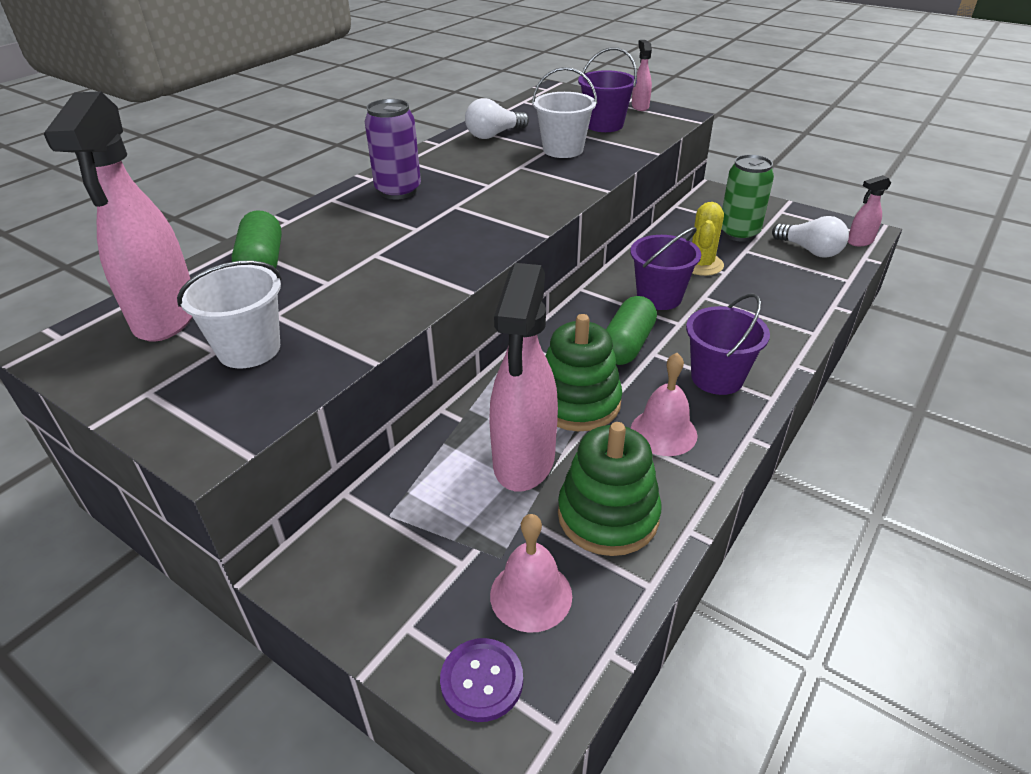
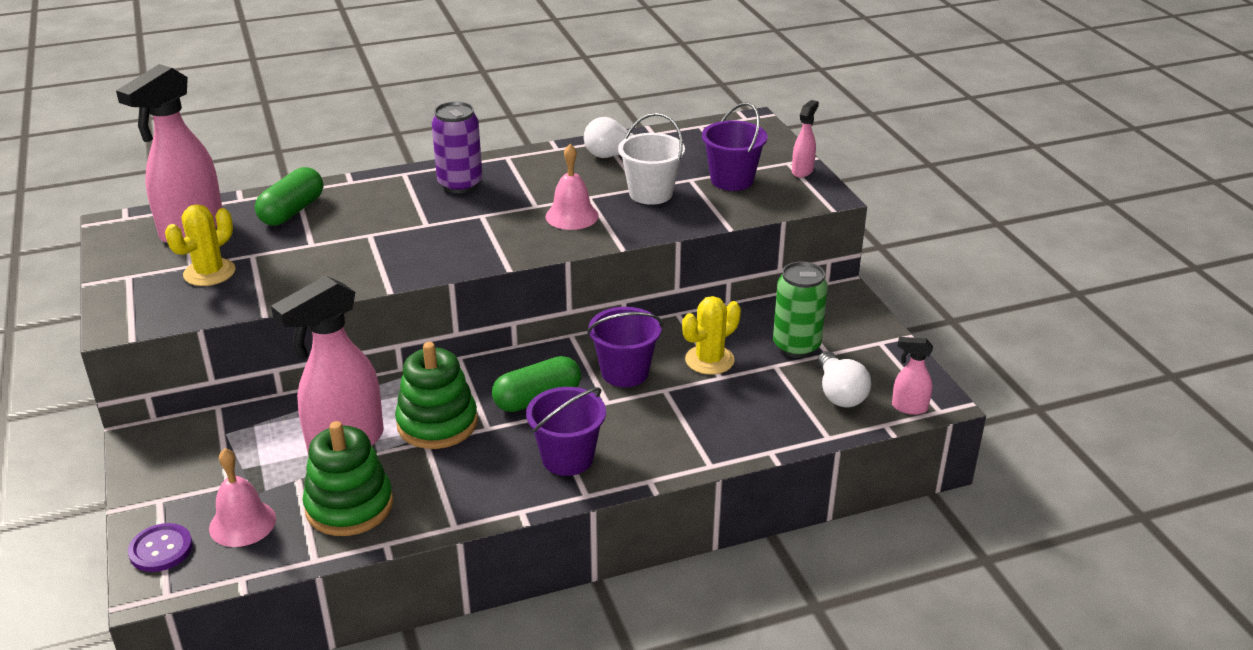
camera: 35 degrees right, 5 degrees down
(249, 349) = (209, 273): white bucket -> yellow cactus
(663, 432) = (466, 475): pink bell -> pink bell (572, 216)

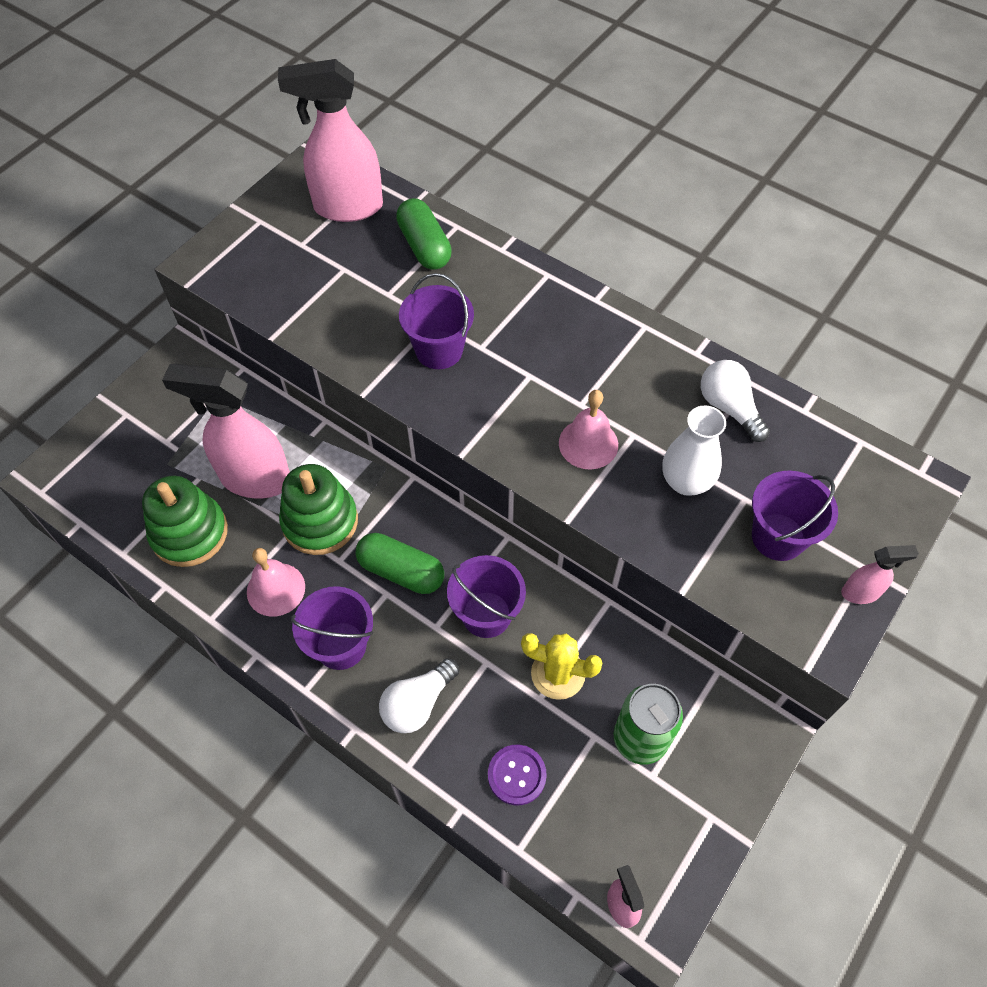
camera: 55 degrees right, 25 degrees up
(161, 549) = (80, 454): purple button -> purple button (516, 775)
(209, 273) = (300, 262): yellow cactus -> none
(242, 523) = (132, 481): pink bell -> pink bell (276, 589)
(292, 211) = (424, 246): green capsule -> green capsule turned 75 degrees clockwise
(401, 243) = (439, 350): none -> purple bucket
(460, 184) = (565, 325): purple can -> none
(651, 193) = (686, 481): white bucket -> white vase
(839, 393) = (594, 823): white light bulb -> white light bulb (417, 703)

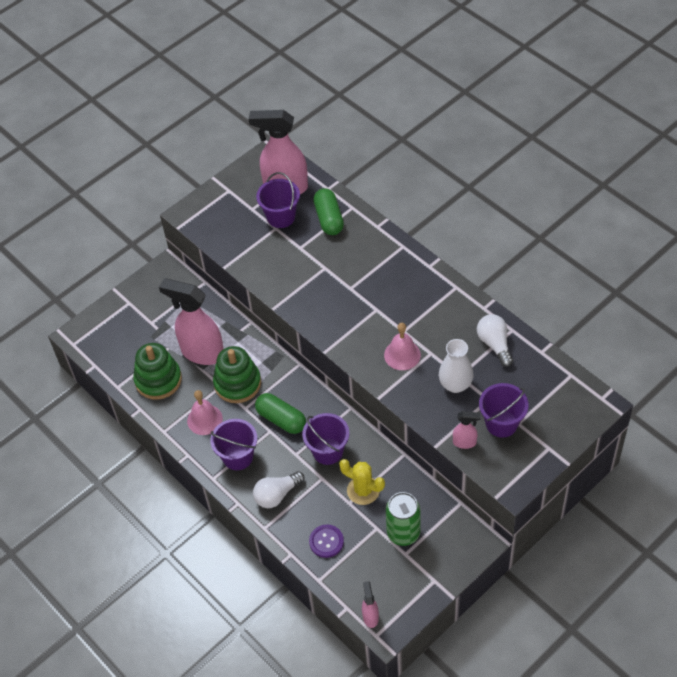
camera: 15 degrees right, 5 degrees down
(439, 350) = (324, 287): purple bucket -> purple bucket (281, 217)
(861, 593) = (541, 461): pink spray bottle -> pink spray bottle (465, 442)

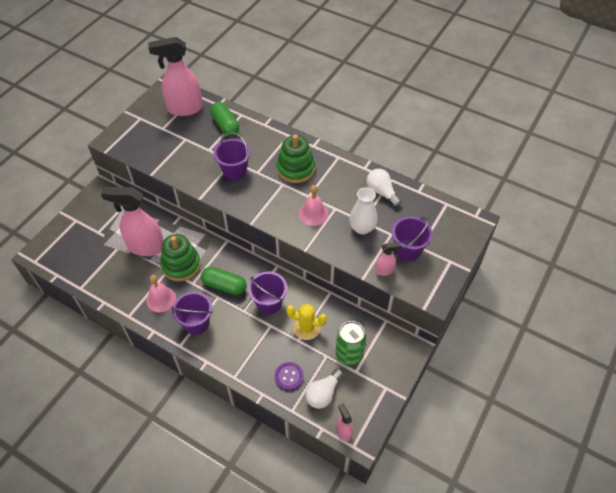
camera: 20 degrees left, 0 degrees up
(158, 380) = (114, 275): green stacking toy -> green stacking toy (295, 169)
(277, 495) = (237, 347): white light bulb -> white light bulb (323, 393)
(281, 217) = (187, 130): purple bucket -> purple bucket (234, 171)

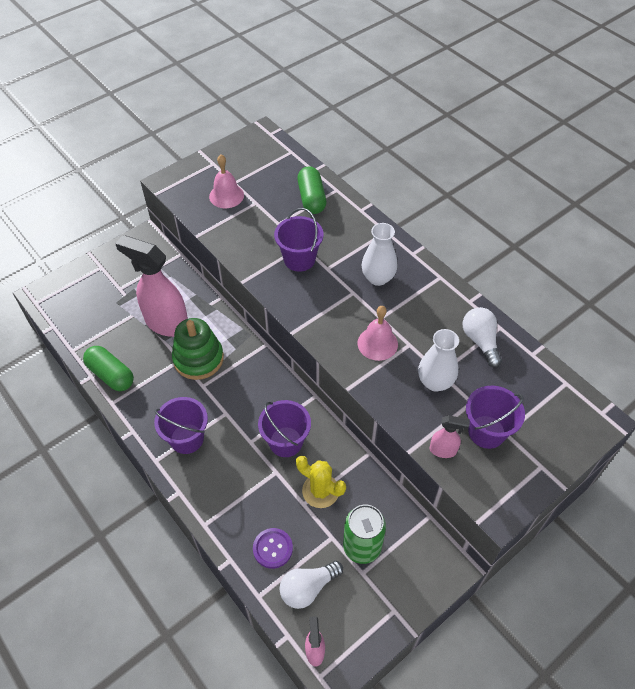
camera: 20 degrees right, 0 degrees up
(161, 299) = (157, 394): pink bell -> pink bell (226, 195)
(184, 109) = (270, 165): pink spray bottle -> none
(224, 286) = (239, 401): green capsule -> green capsule (111, 375)
(295, 169) = (378, 278): green stacking toy -> white vase

